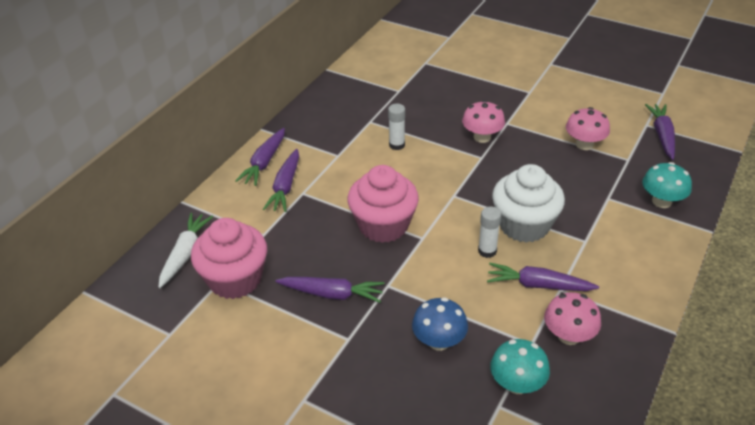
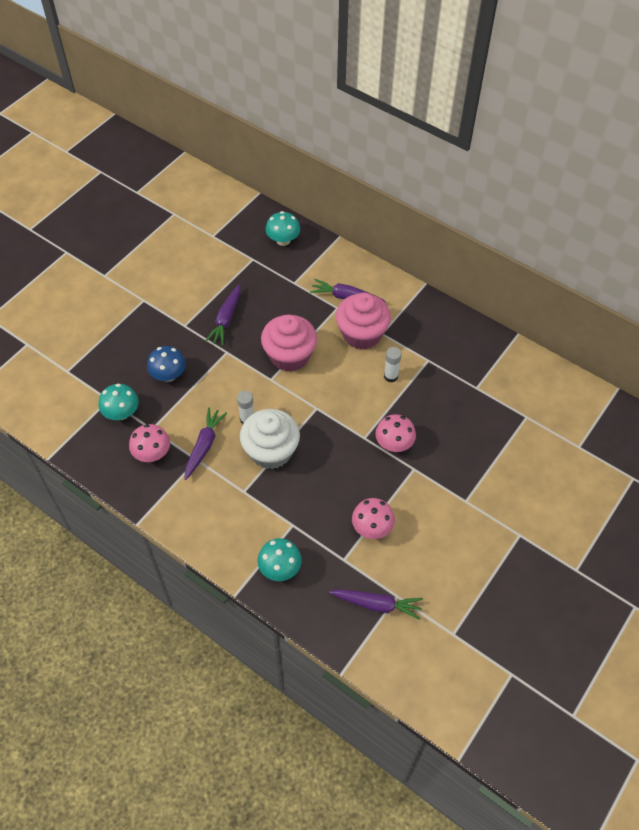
camera: 95 degrees right, 15 degrees up
(185, 254) = (283, 240): white carrot -> turquoise mushroom
(235, 279) = (252, 267): pink cupcake -> pink cupcake (361, 334)
(264, 162) = (379, 284): purple carrot -> none

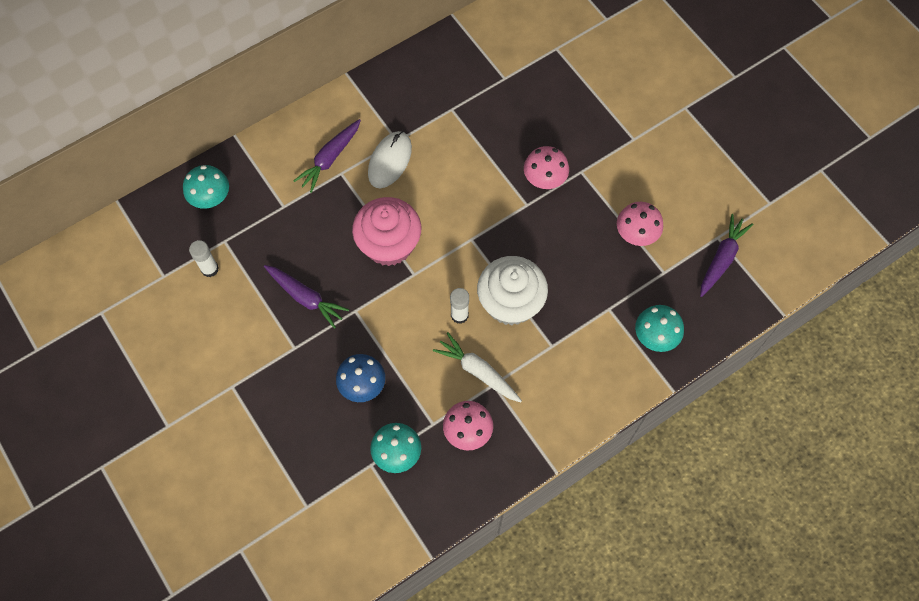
camera: 70 degrees left, 10 degrees up
(204, 446) = (478, 371): purple carrot -> white carrot
(361, 334) = (390, 161): pink cupcake -> white mouse
(390, 376) = (458, 152): white glue stick -> white glue stick (210, 269)

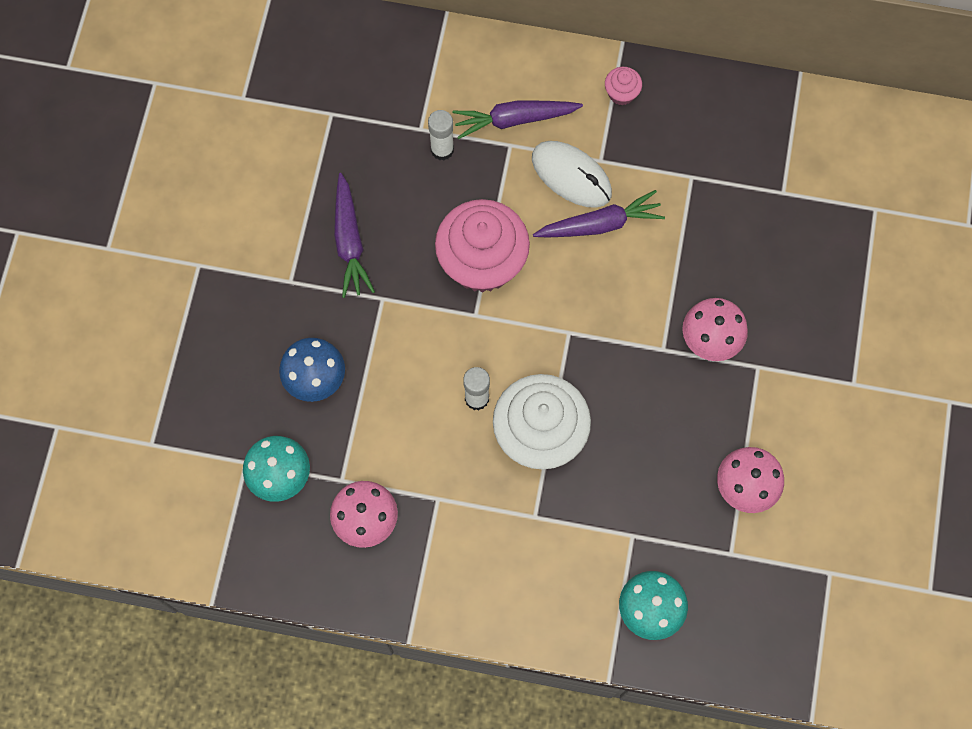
camera: 45 degrees right, 5 degrees up
(210, 198) = (361, 57): turquoise mushroom -> none
(210, 269) = (290, 129): white glue stick -> white glue stick (442, 150)
(372, 98) = (621, 93): none -> pink cupcake
(390, 161) = (571, 175): white mouse -> white mouse turned 60 degrees clockwise
(478, 371) = (436, 472): white carrot -> none
(721, 258) = (809, 598): purple carrot -> purple carrot (599, 224)

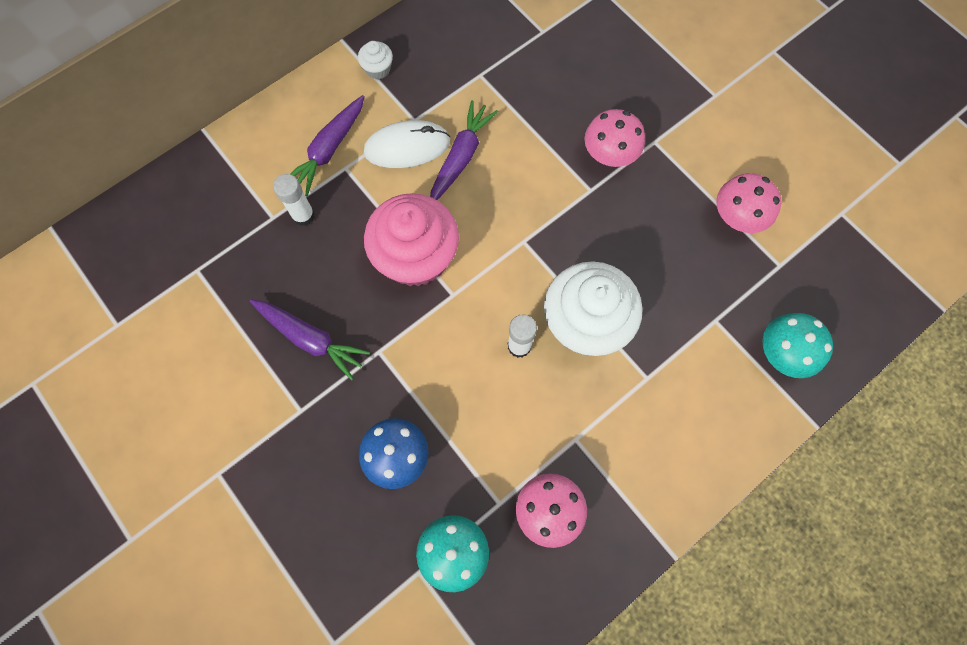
camera: 50 degrees left, 0 degrees up
(621, 93) = (378, 69): pink cupcake -> white cupcake

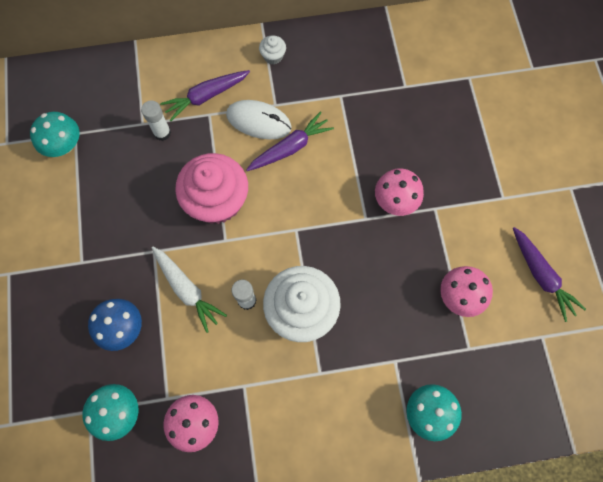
camera: 30 degrees right, 0 degrees up
(192, 290) = (64, 145): none -> turquoise mushroom
(310, 339) = (116, 218): purple carrot -> purple carrot (541, 275)
(444, 372) = (187, 289): none -> white carrot

